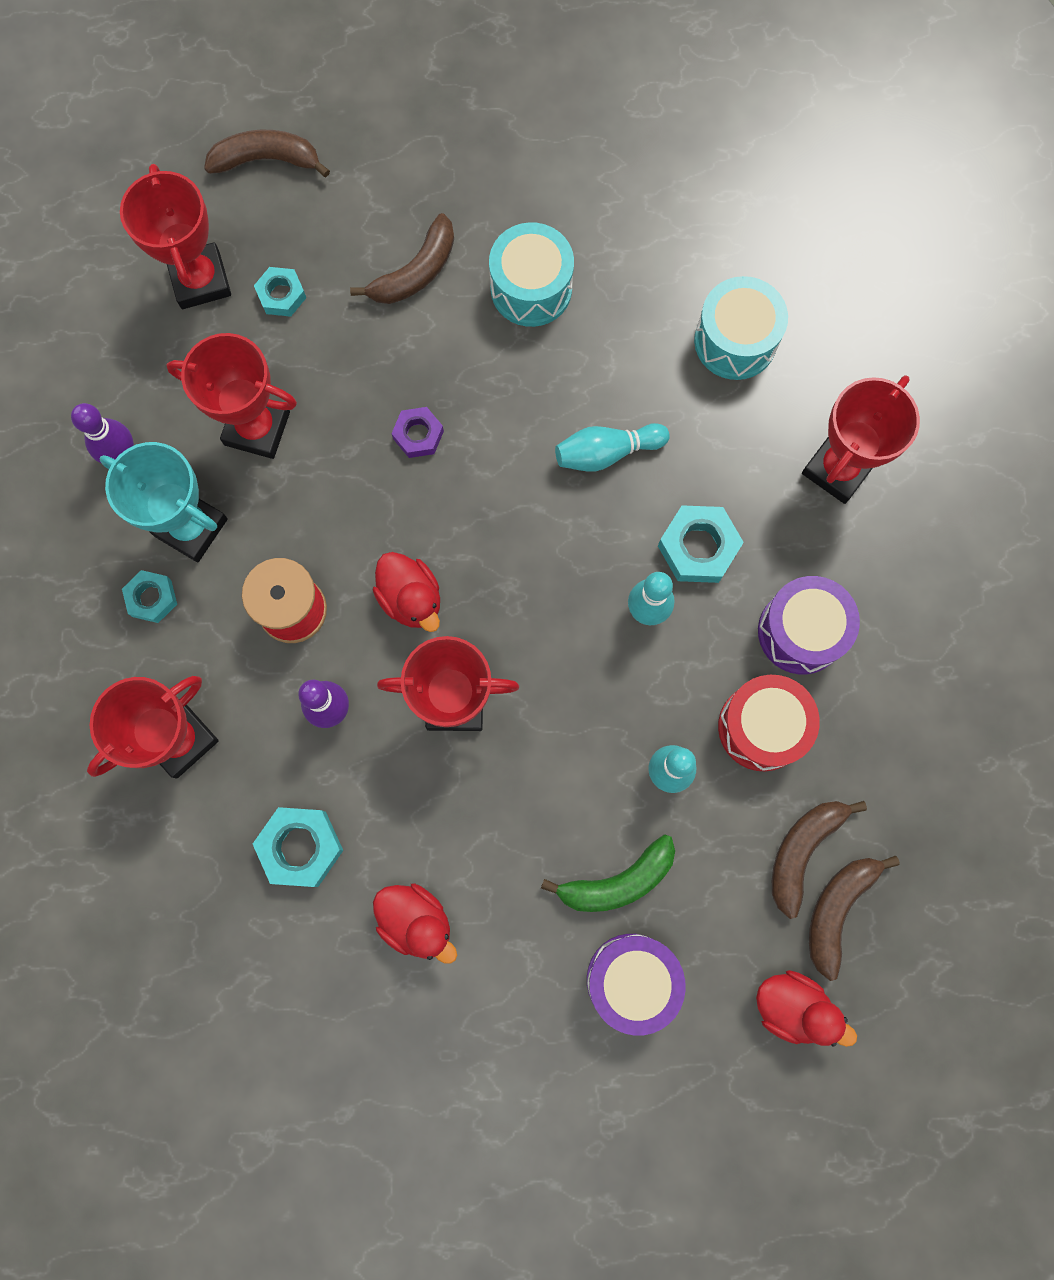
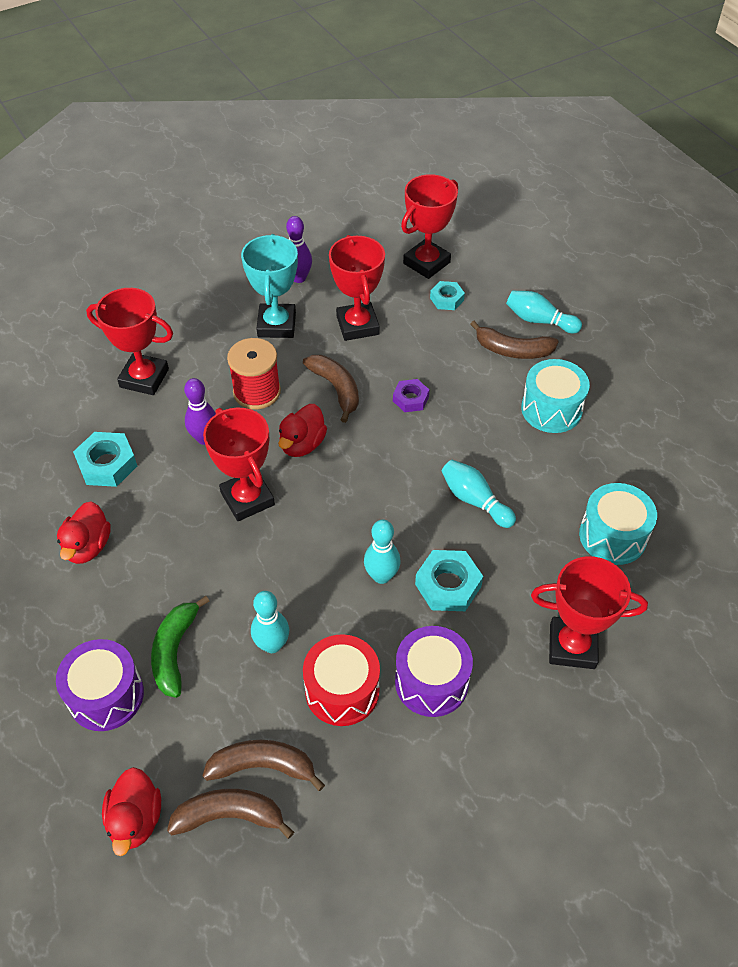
camera: 60 degrees right, 25 degrees down
(152, 598) = (223, 328): turquoise nut -> none
(267, 160) = (521, 257): brown banana -> brown banana (336, 389)
(388, 211) = (539, 320): none -> turquoise bowling pin
(617, 881) = (175, 651): green banana -> green banana turned 60 degrees clockwise

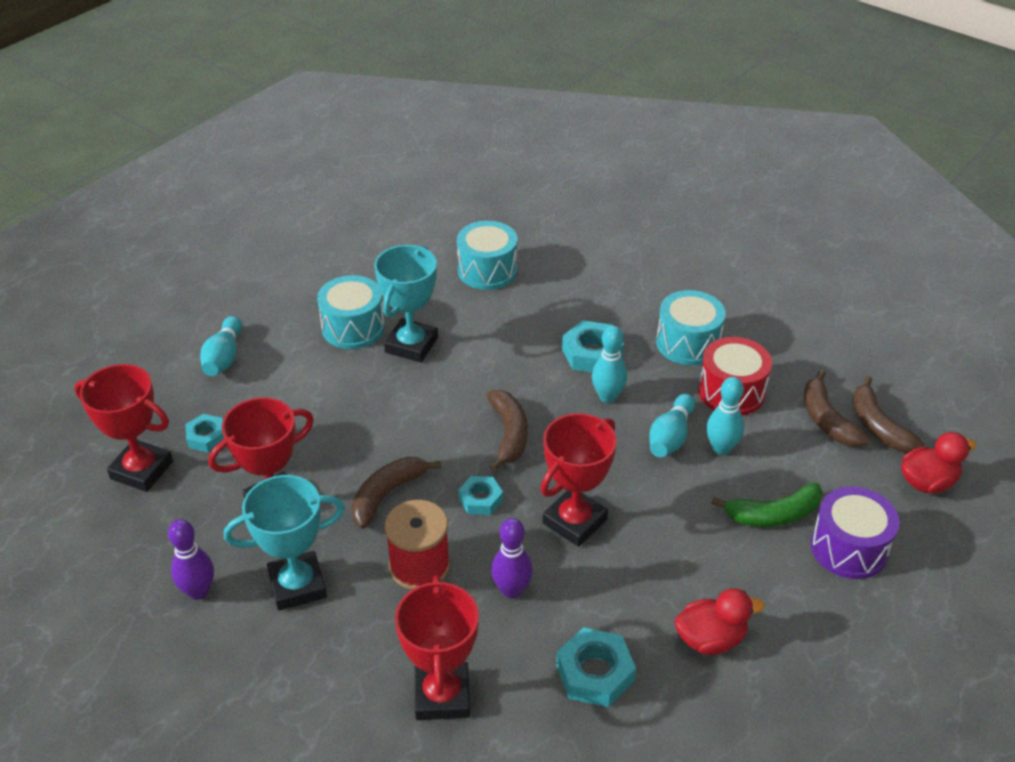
camera: 110 degrees left, 10 degrees down
(302, 444) = (480, 499): red duck -> turquoise nut
(410, 399) = (378, 430): purple nut -> none
(431, 682) = (688, 343): purple drum -> turquoise drum
(474, 500) = (490, 356): turquoise bowling pin -> turquoise bowling pin (670, 437)
(512, 350) = (277, 368): brown banana -> brown banana (509, 434)
(512, 445) = (411, 345): none -> turquoise trophy
(572, 646) = (606, 276): red trophy -> none

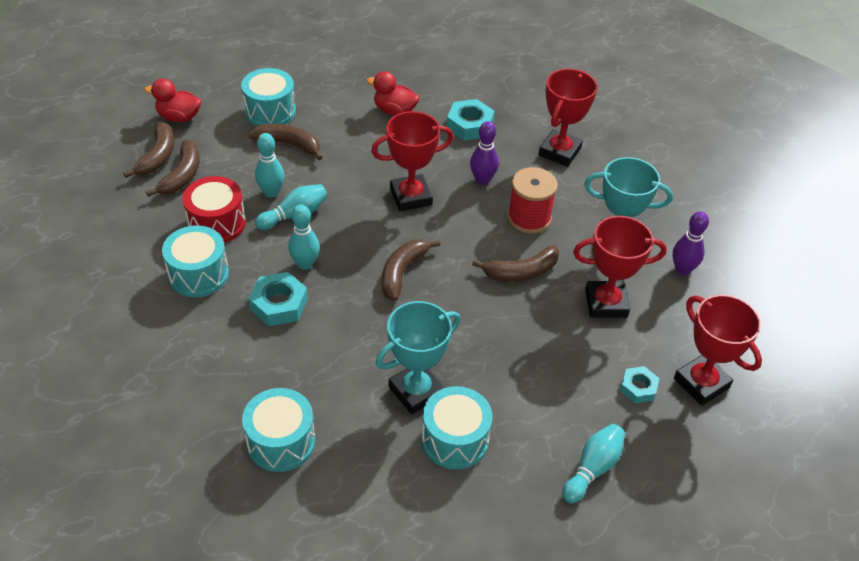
camera: 150 degrees left, 5 degrees up
(480, 499) = (459, 238): turquoise nut -> none
(773, 515) = (289, 144): green banana -> brown banana
(849, 548) = (270, 111): purple drum -> turquoise drum

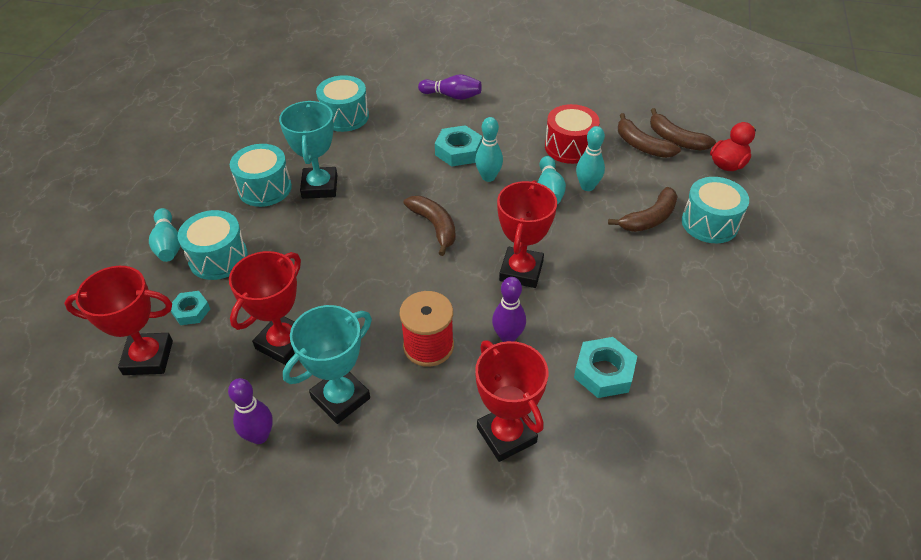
camera: 125 degrees right, 0 degrees up
(176, 356) = (452, 96): none -> purple bowling pin
(198, 274) = (520, 124): turquoise drum -> turquoise drum (218, 258)
(394, 111) = (664, 317): red duck -> none
(521, 272) = (370, 302): brown banana -> none

